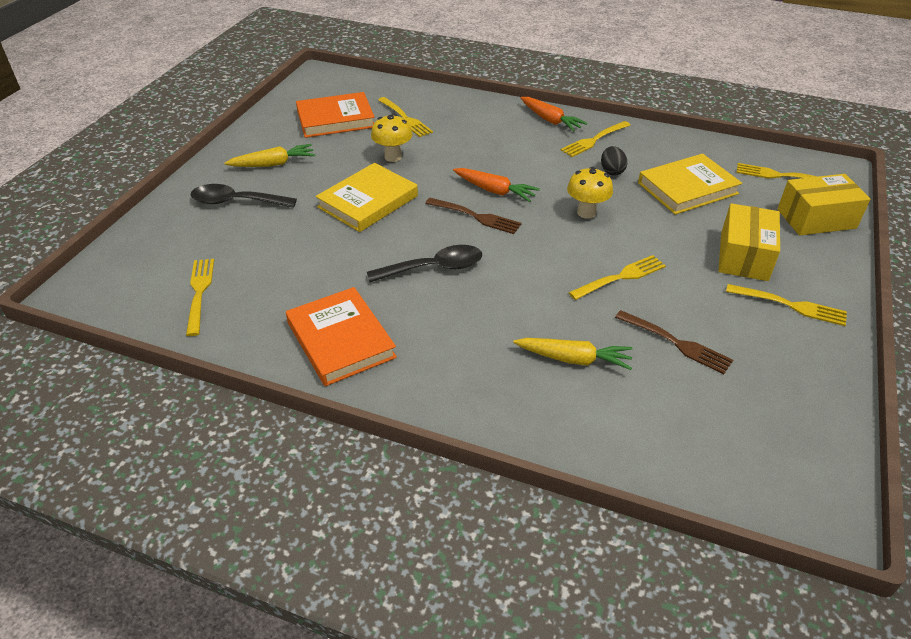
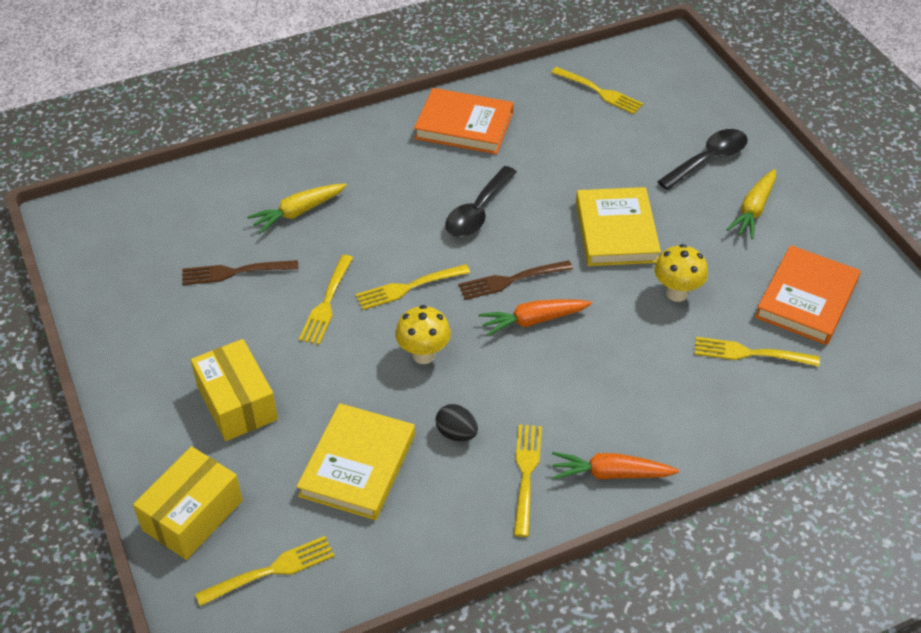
camera: 135 degrees right, 5 degrees up
(789, 305) = (164, 370): yellow fork -> yellow fork (409, 287)

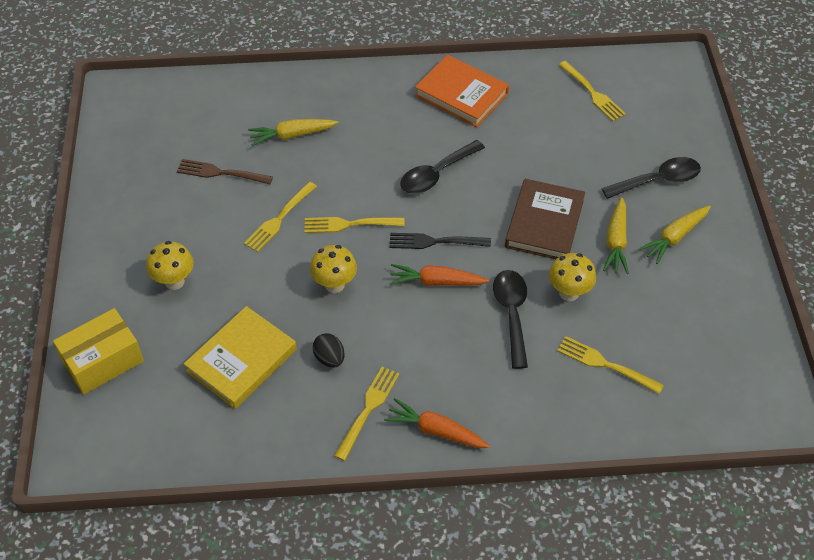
camera: 20 degrees right, 5 degrees up
(237, 403) = (174, 281): yellow box -> yellow mushroom
(270, 571) = (139, 423): yellow fork -> none
(511, 280) = (436, 241): brown fork -> black fork
(616, 231) = (544, 223): yellow book -> brown book
(629, 330) = (512, 314): none -> black spoon
(698, 229) = (616, 241): none -> yellow carrot
(806, 299) = (680, 331): orange book -> none

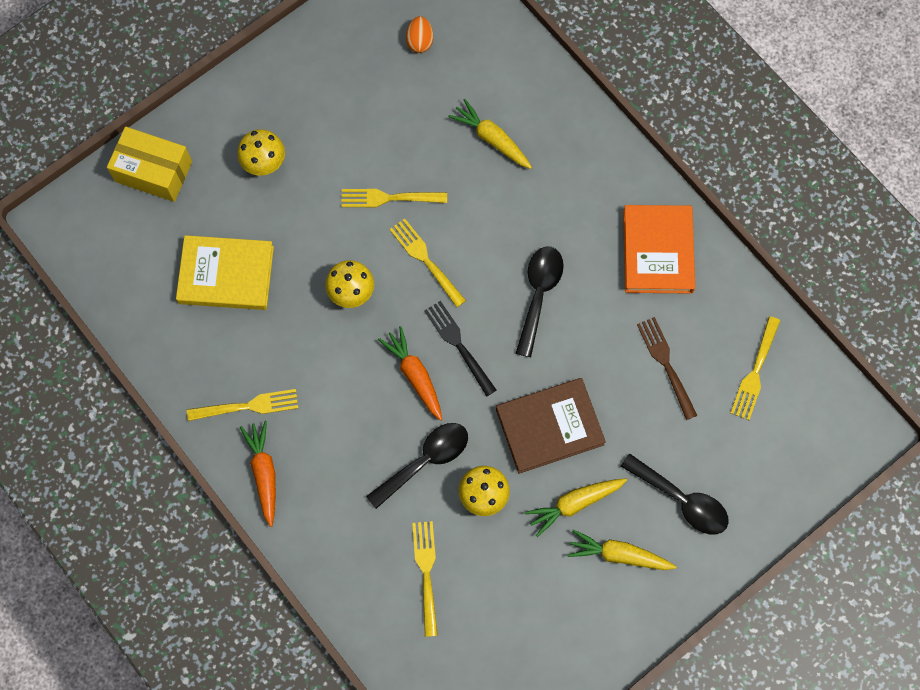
camera: 55 degrees right, 20 degrees up
(175, 134) = (420, 41): none -> orange egg
(221, 173) = (404, 113): brown fork -> brown fork (666, 365)
(329, 358) = (275, 342): black egg -> none
(436, 174) = (539, 294): black spoon -> black spoon turned 90 degrees clockwise

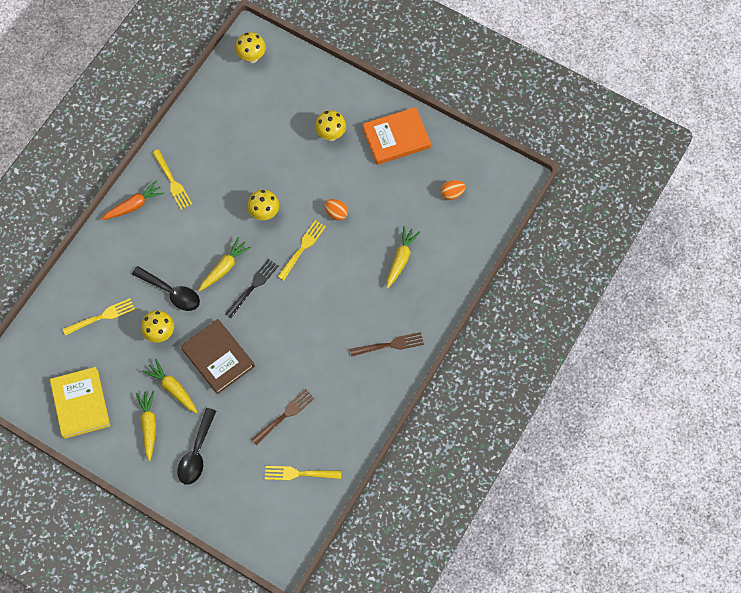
camera: 70 degrees right, 5 degrees down
(91, 230) = (252, 57): none -> yellow mushroom
(153, 171) = (302, 76): yellow box -> none
(226, 275) = (251, 140): yellow book -> yellow book (80, 404)
(390, 198) = (336, 213): yellow fork -> orange egg
(415, 375) = (224, 268): orange carrot -> yellow carrot
(539, 294) = (304, 323): black spoon -> none
(611, 196) = (389, 345): none -> brown fork
(657, 251) = (361, 386): orange book -> orange book (396, 138)

